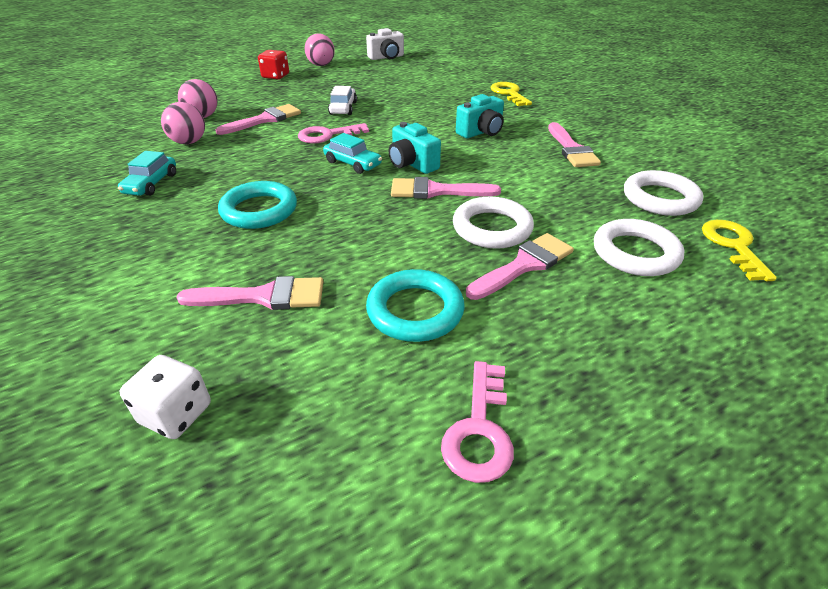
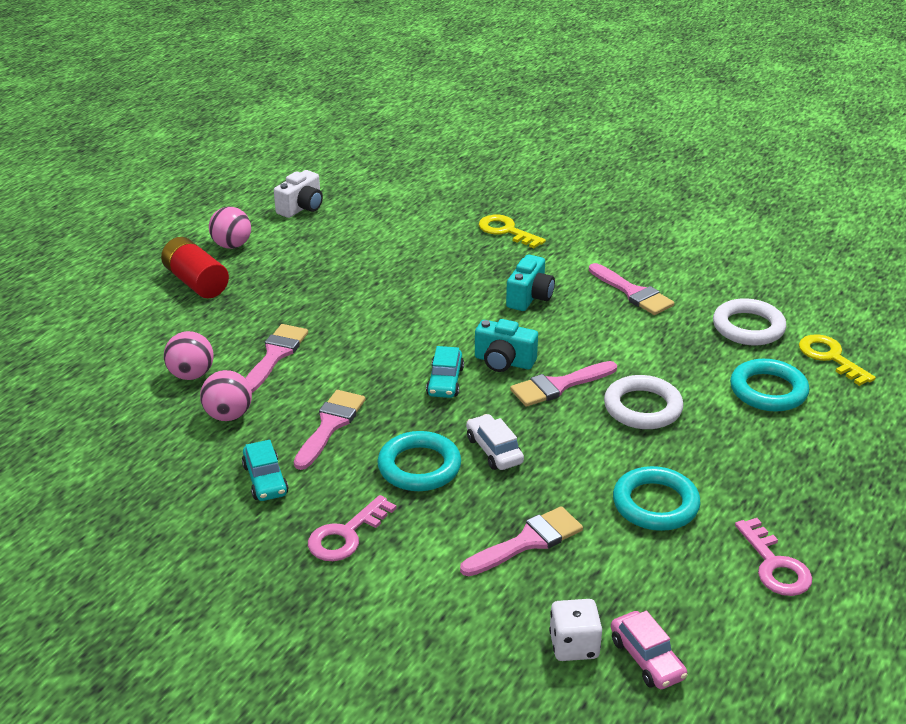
camera: 30 degrees left, 5 degrees down
(223, 469) = (646, 659): none -> pink car
(275, 76) = (196, 282): red dice -> red battery
(327, 135) = (375, 353): pink key -> pink key (346, 535)
(343, 108) = (346, 309): white car -> white car (494, 450)
(352, 163) = (445, 381): turquoise car -> turquoise car turned 90 degrees clockwise
(524, 265) = (698, 433): pink brush -> pink brush (330, 425)
(635, 253) = (768, 390): white ring -> turquoise ring

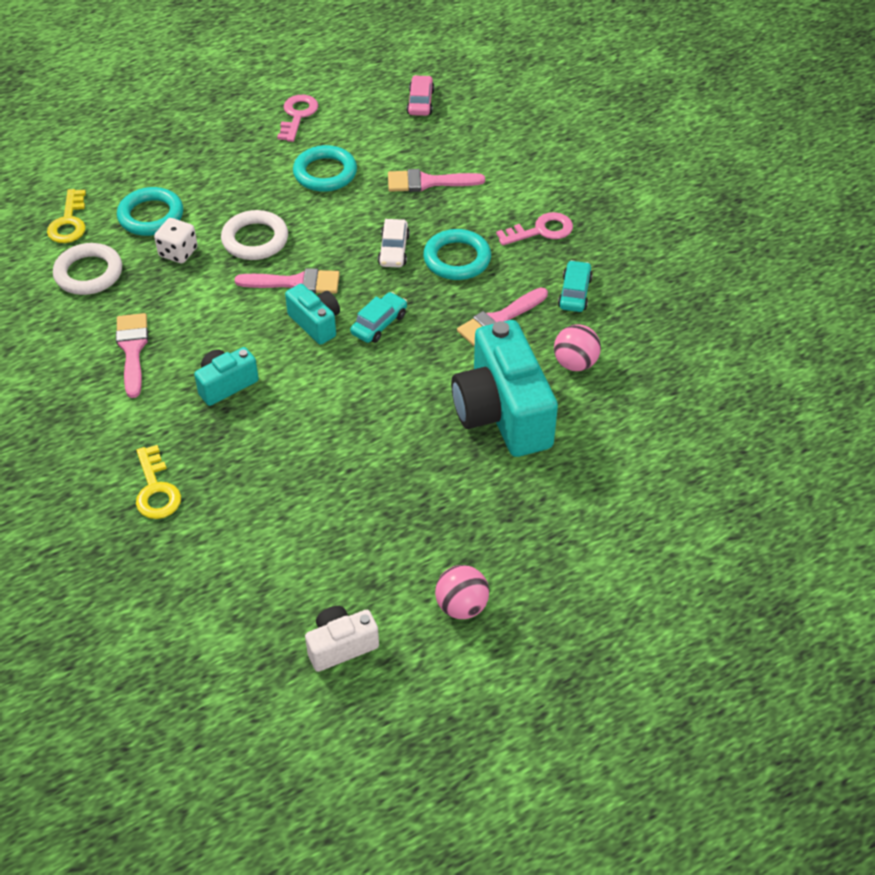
camera: 150 degrees left, 15 degrees up
(191, 375) = (588, 422): pink ball -> none
(196, 282) = (530, 555): red battery -> none
(275, 355) = (502, 413): pink brush -> turquoise camera
(574, 645) = (453, 121): white dice -> white dice (178, 252)

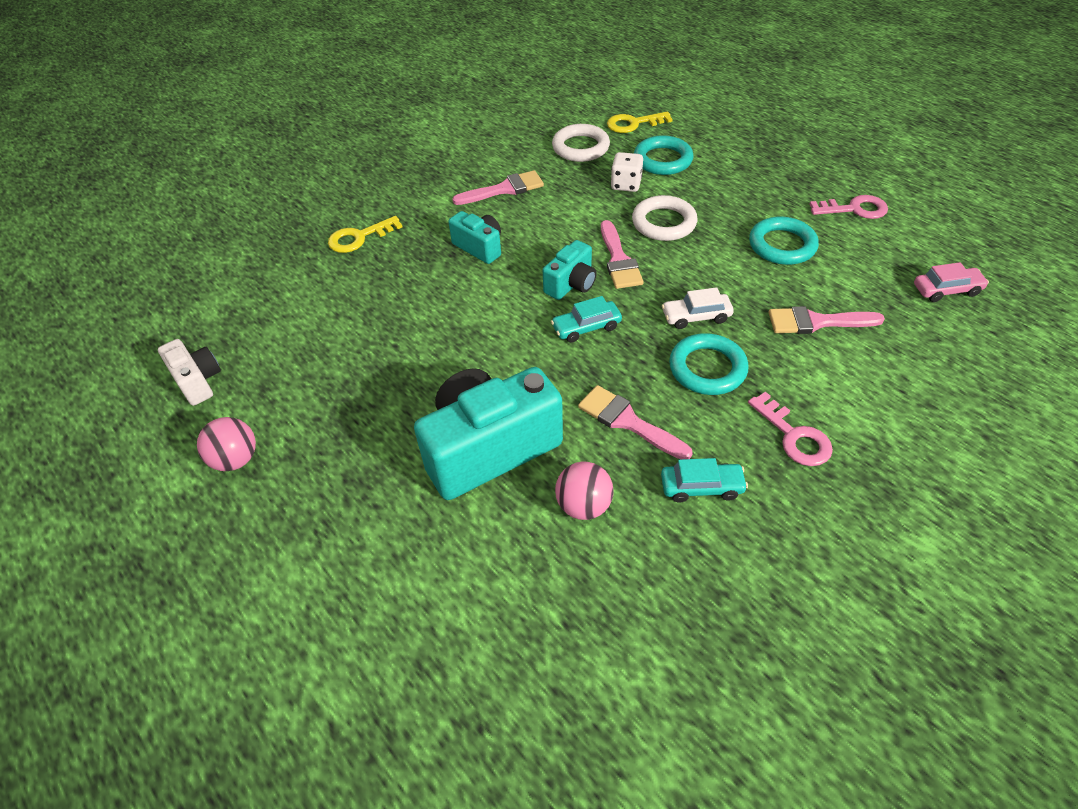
camera: 80 degrees right, 0 degrees up
(379, 324) = (586, 327): turquoise car -> turquoise car turned 135 degrees clockwise
(428, 182) = (816, 322): pink brush -> pink brush turned 75 degrees counterclockwise

